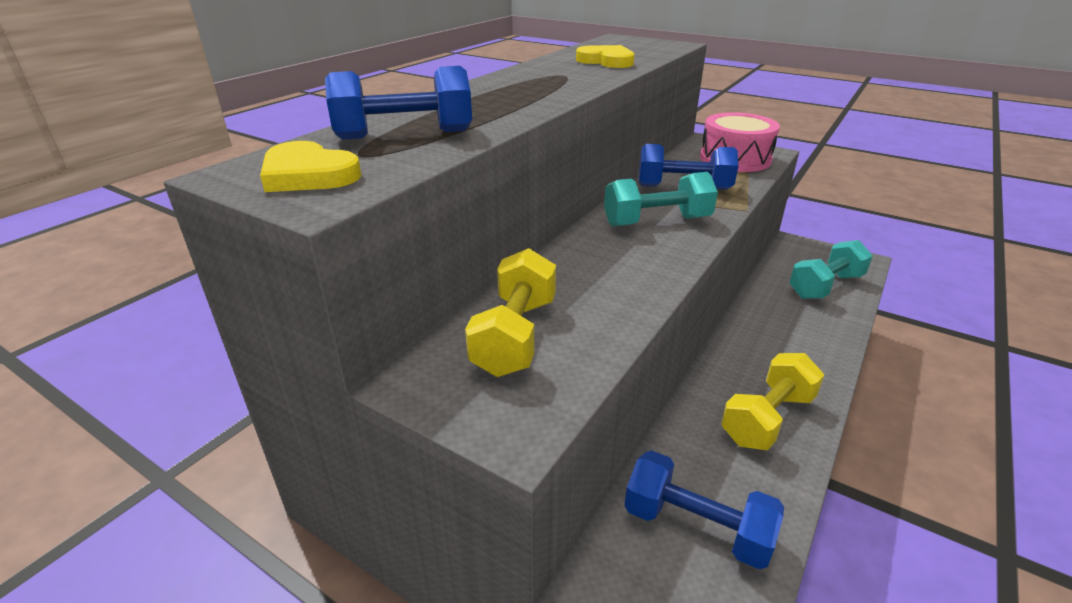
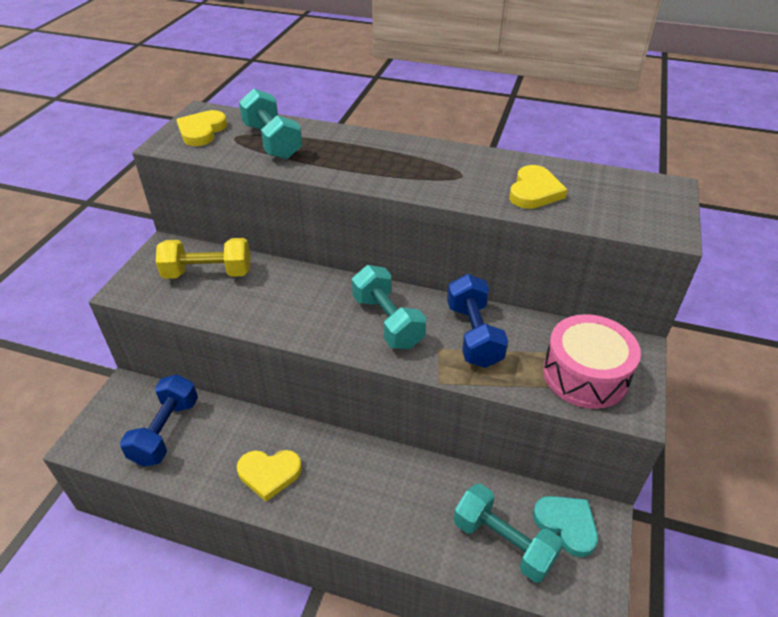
camera: 75 degrees right, 10 degrees up
(404, 135) = (272, 141): blue dumbbell -> turquoise dumbbell
(767, 419) = (269, 474): yellow dumbbell -> yellow heart
(802, 257) = (566, 525): none -> turquoise heart

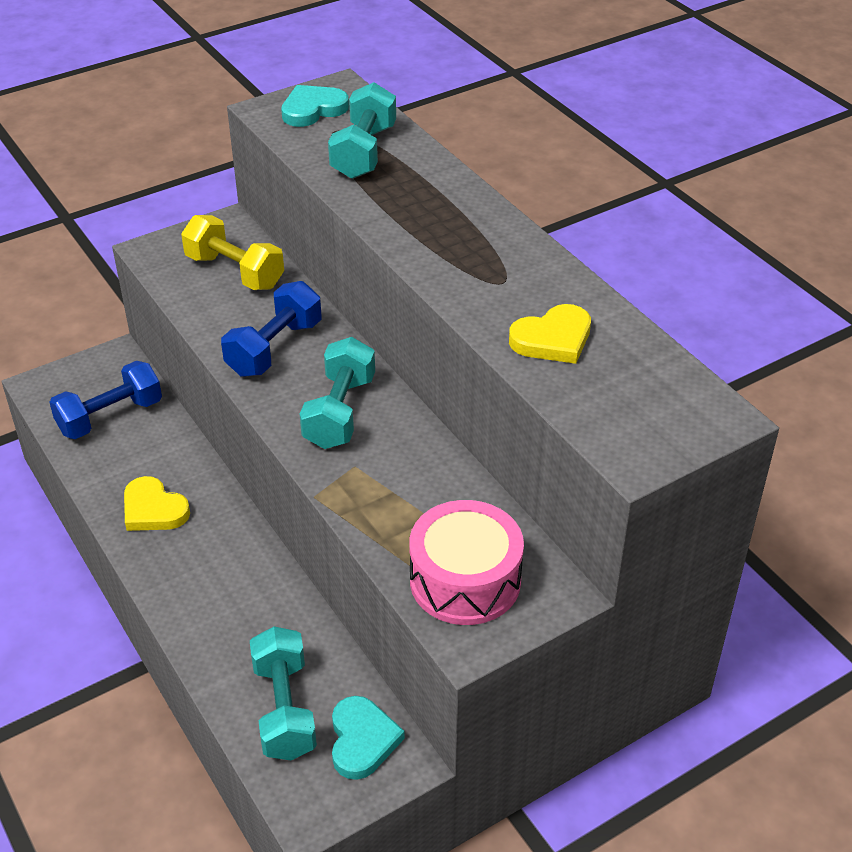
camera: 40 degrees right, 0 degrees up
(202, 131) = (313, 109): yellow heart -> turquoise heart
(473, 335) = (405, 474): blue dumbbell -> blue dumbbell (274, 348)

